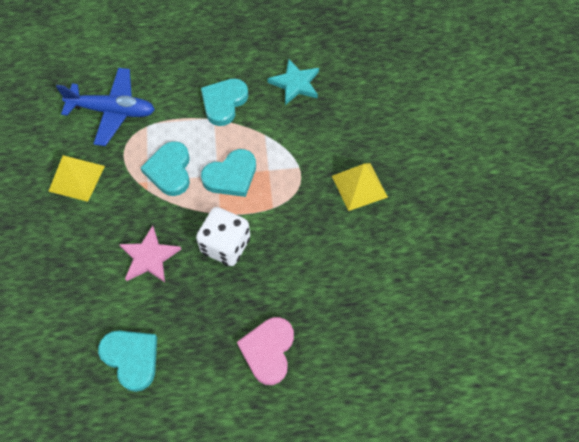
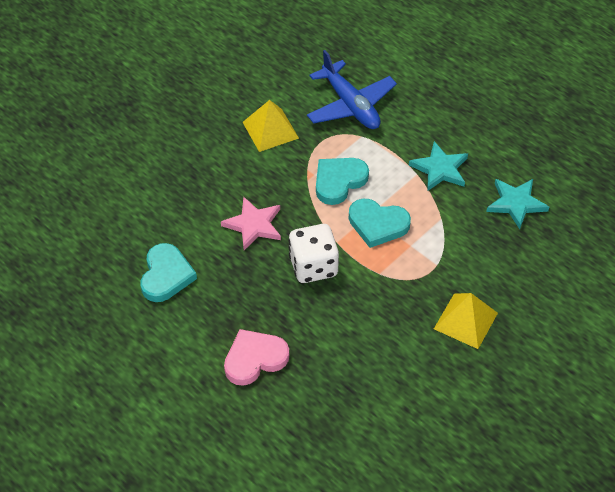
camera: 50 degrees right, 10 degrees down
(224, 103) = (440, 169): turquoise heart -> turquoise star

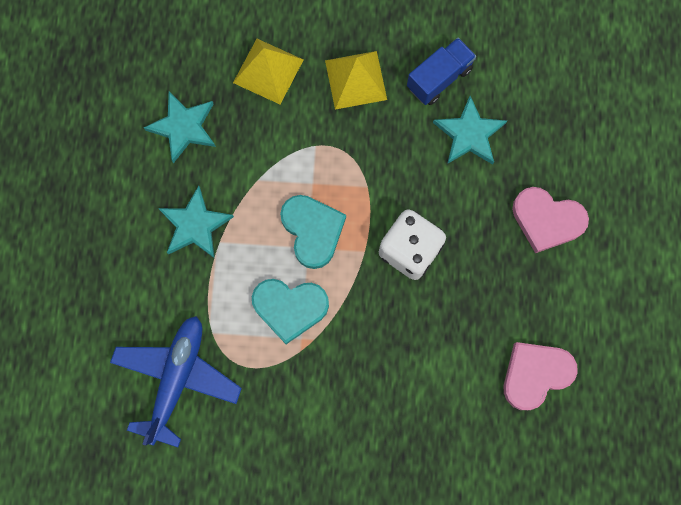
camera: 130 degrees left, 25 degrees up
(166, 275) = (535, 374): turquoise heart -> pink heart
(254, 225) = (410, 344): pink star -> none
(270, 130) = (278, 432): yellow pyramid -> yellow pyramid (268, 71)
(361, 359) = (469, 134): none -> turquoise star
(421, 372) = (439, 78): none -> blue truck

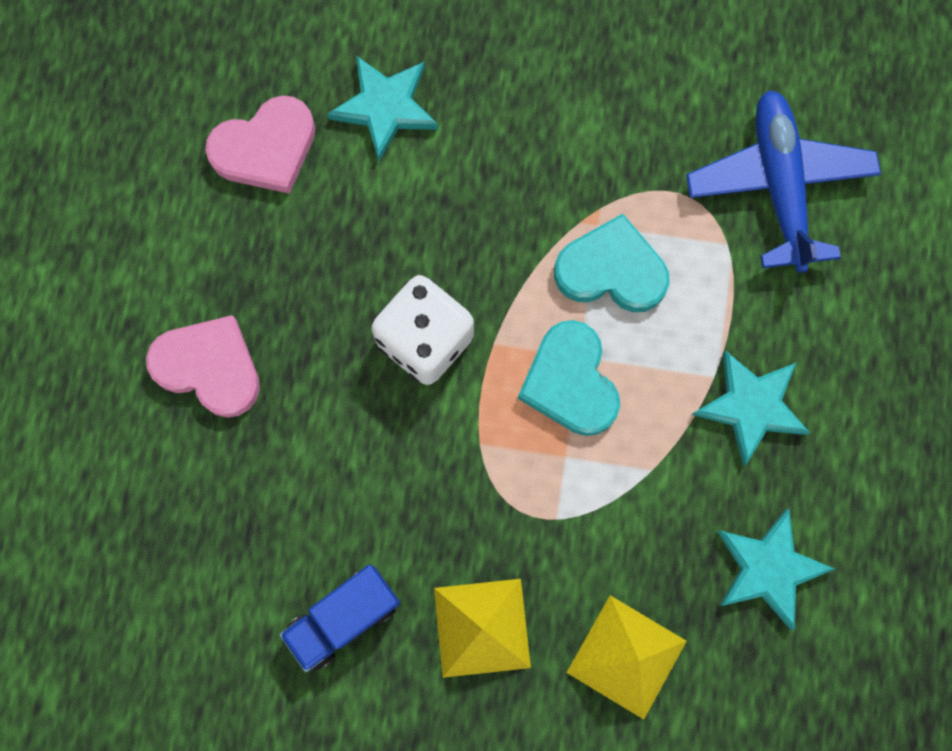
camera: 175 degrees left, 0 degrees up
(177, 378) = (779, 185): blue plane -> blue plane turned 150 degrees clockwise
(469, 134) = (308, 516): turquoise star -> turquoise star (385, 107)

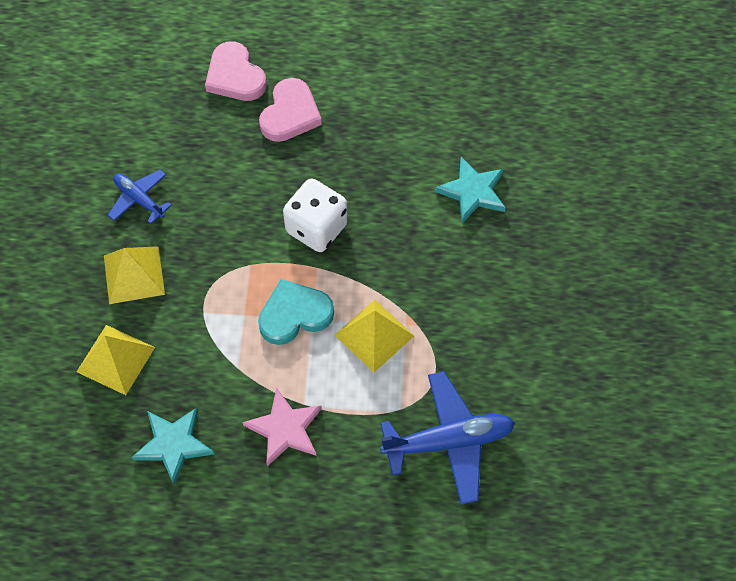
camera: 85 degrees right, 15 degrees down
(266, 149) = (435, 128): pink heart -> pink heart (235, 76)
(344, 618) = (139, 199): blue truck -> blue plane
(611, 270) = (374, 335): turquoise heart -> yellow pyramid
(751, 406) = (285, 429): turquoise star -> pink star

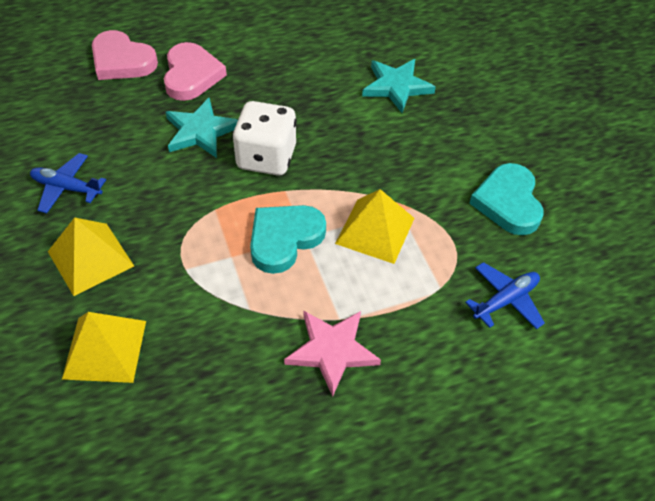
camera: 25 degrees left, 10 degrees down
(173, 444) = (214, 415): turquoise star -> turquoise star (200, 131)
(448, 441) = (505, 300): blue plane -> blue plane, size x0.57
(506, 351) = (508, 202): none -> turquoise heart

